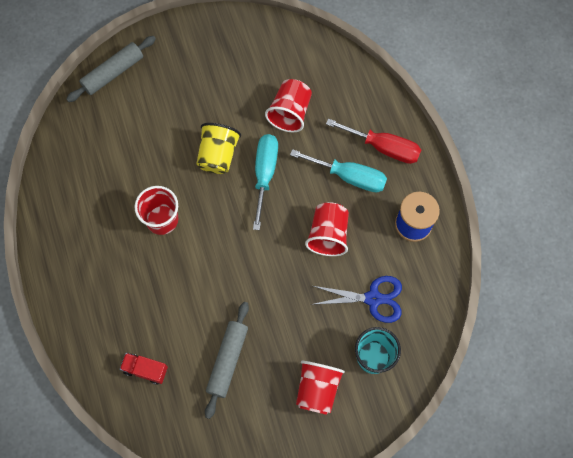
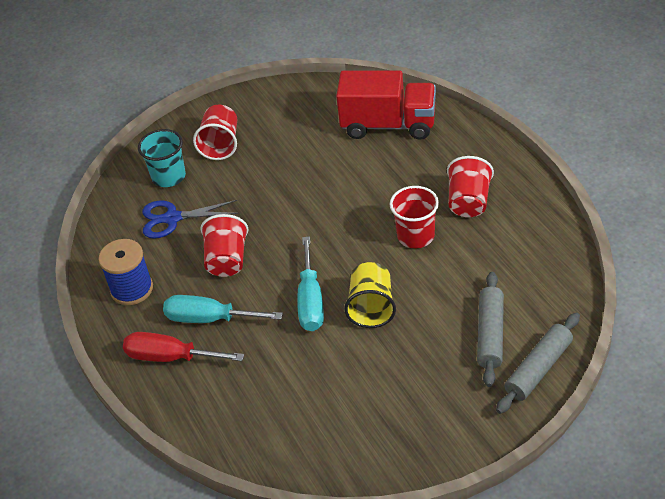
camera: 175 degrees right, 25 degrees down
(145, 370) = (388, 125): red truck -> red truck, size x2.21
(228, 360) = (311, 146): grey rolling pin -> grey rolling pin (490, 334)
(290, 112) = (294, 371): red cup -> red cup (468, 202)

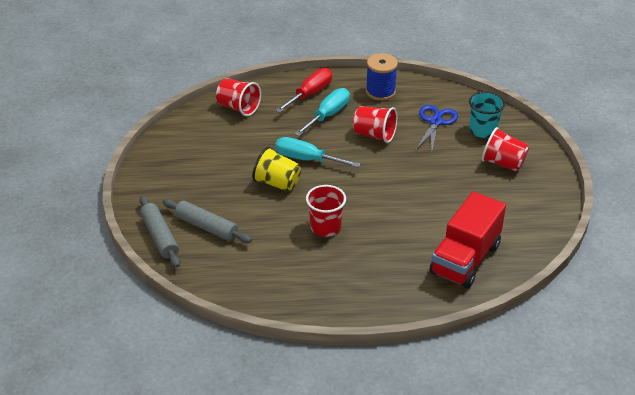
camera: 110 degrees right, 5 degrees down
(468, 202) = (338, 268): red cup -> red cup (238, 107)

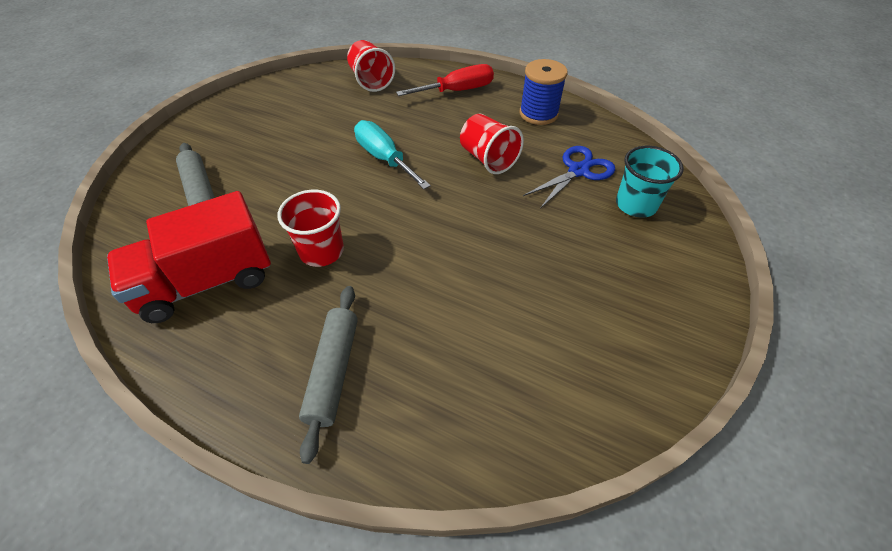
camera: 30 degrees right, 10 degrees up
(160, 237) = (147, 184): grey rolling pin -> grey rolling pin (333, 372)
(277, 183) = (325, 173): yellow cup -> none
(328, 115) = (455, 119): turquoise screwdriver -> none
(465, 259) = (459, 395): red truck -> red truck (207, 282)
(503, 163) = (633, 262): red cup -> none

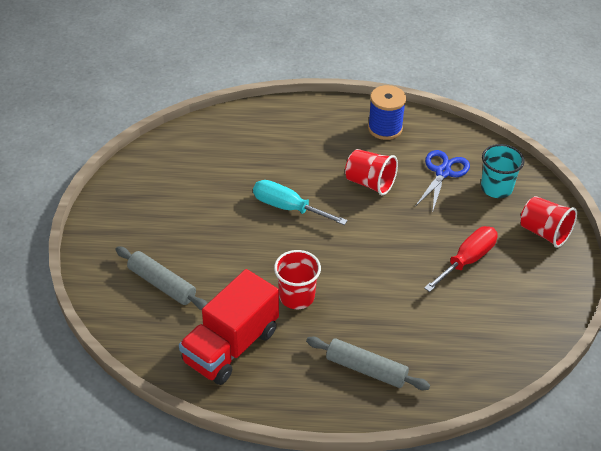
camera: 25 degrees left, 5 degrees down
(333, 372) = (366, 369): grey rolling pin -> grey rolling pin turned 45 degrees counterclockwise
(371, 81) = (220, 135): red cup -> red cup (544, 232)
(457, 91) = (304, 124): red screwdriver -> red screwdriver (467, 260)

